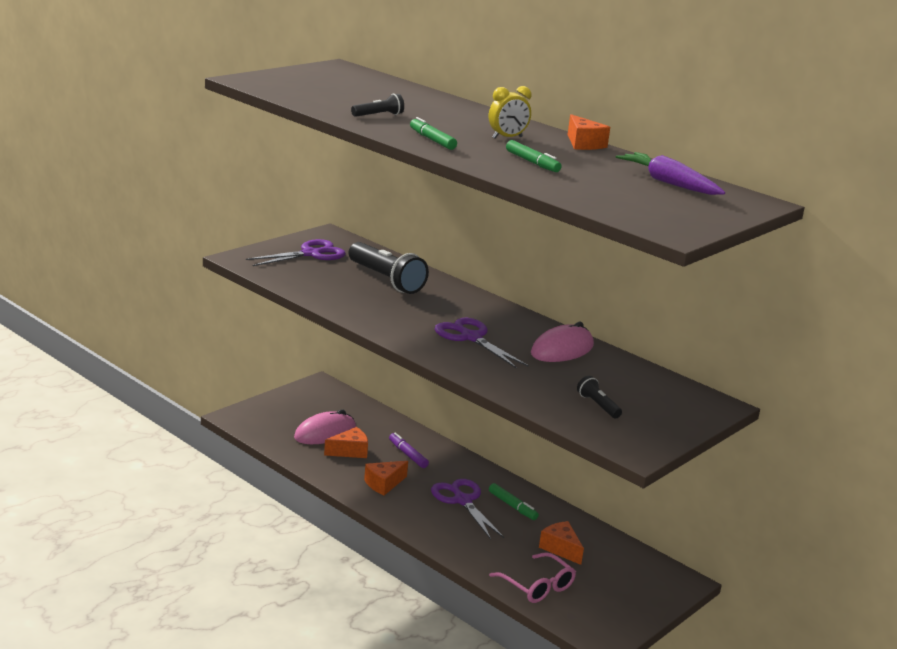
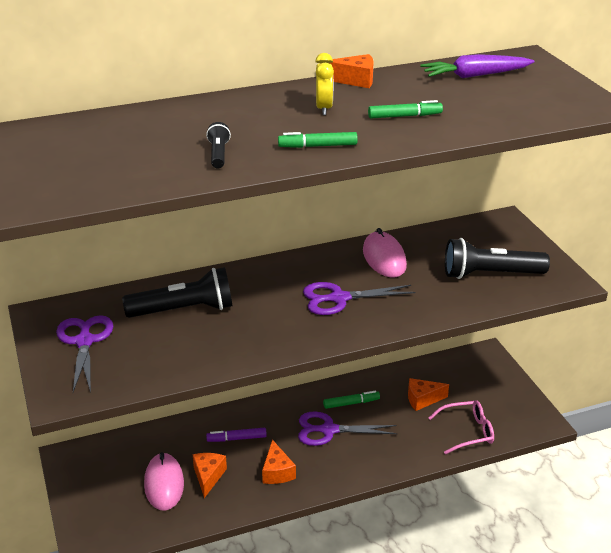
camera: 60 degrees left, 10 degrees up
(598, 405) = (490, 274): black flashlight -> black flashlight, size x2.08

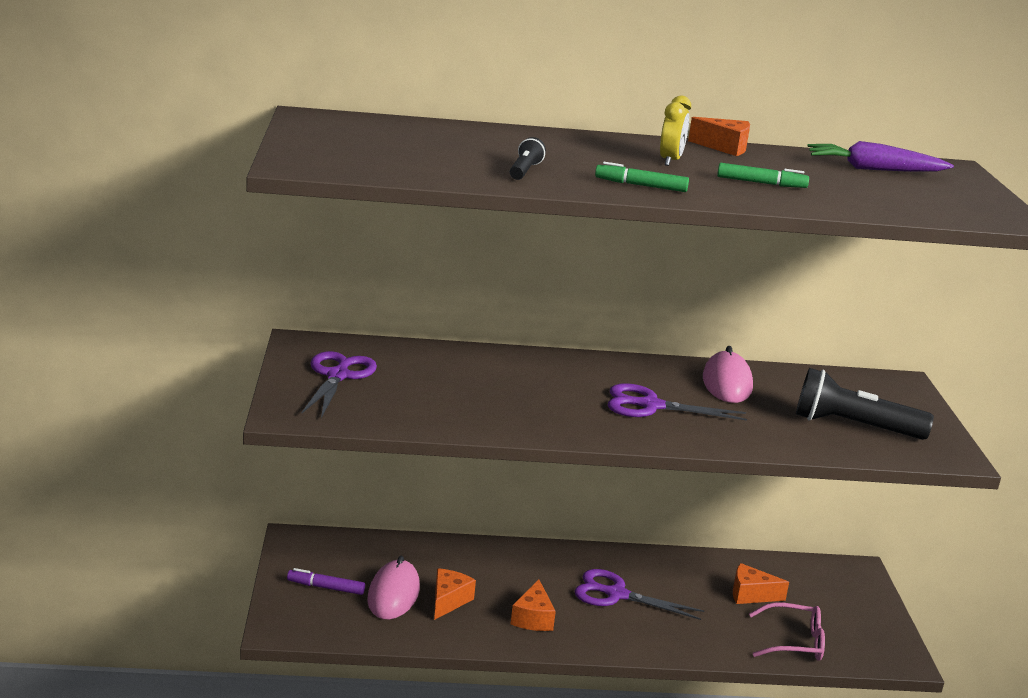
camera: 15 degrees right, 10 degrees down
(184, 310) = (463, 375): black flashlight -> none
(236, 438) = (499, 573): purple marker -> purple marker (326, 587)
(351, 403) = (657, 575): green marker -> none

